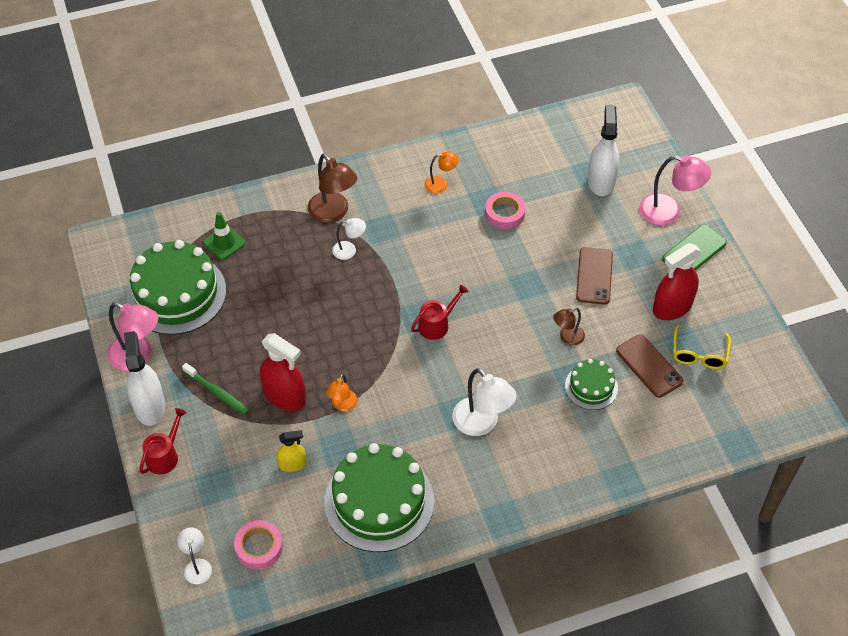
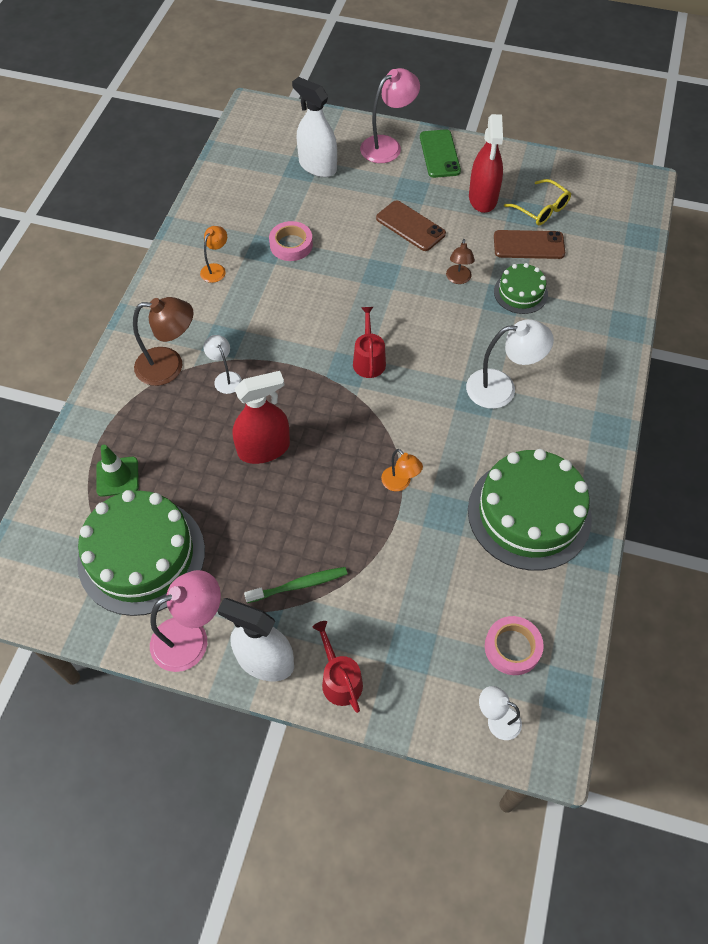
camera: 55 degrees left, 5 degrees up
(284, 396) = (351, 526): red spray bottle -> red spray bottle (264, 449)
(292, 464) = (436, 564): yellow spray bottle -> none
(349, 250) = (225, 378): white lamp -> white lamp turned 60 degrees counterclockwise

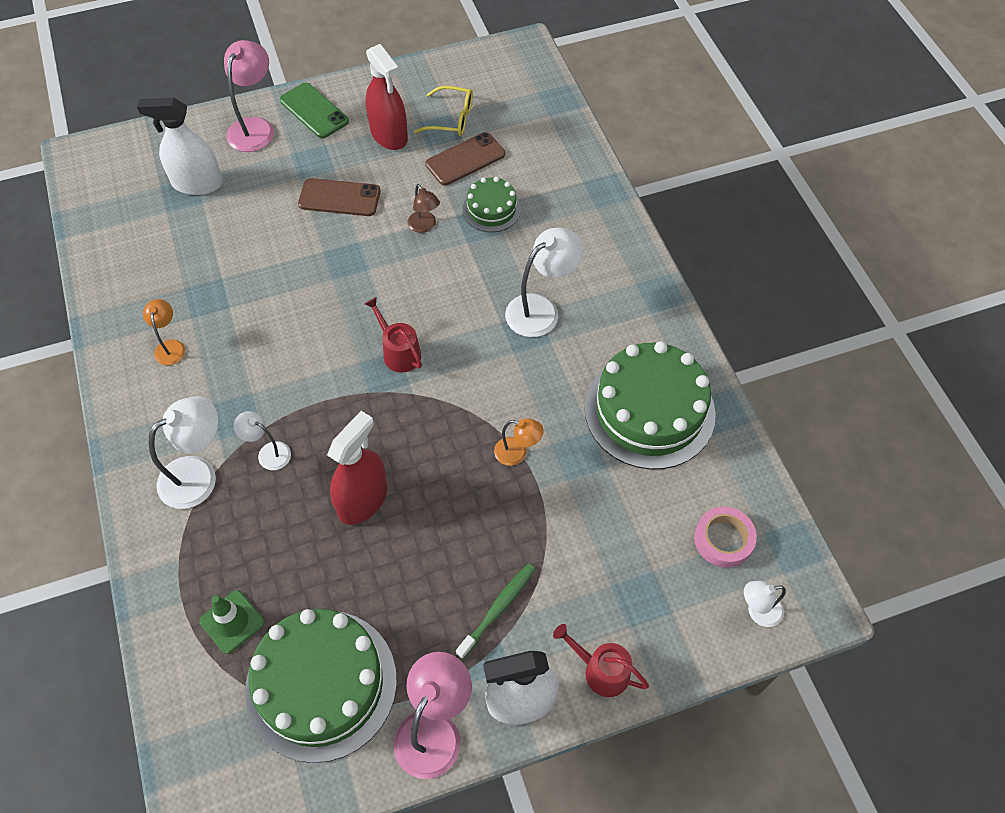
camera: 35 degrees left, 0 degrees up
(169, 366) = (198, 475): brown lamp -> white lamp
(291, 245) = (232, 279): pink tape -> none

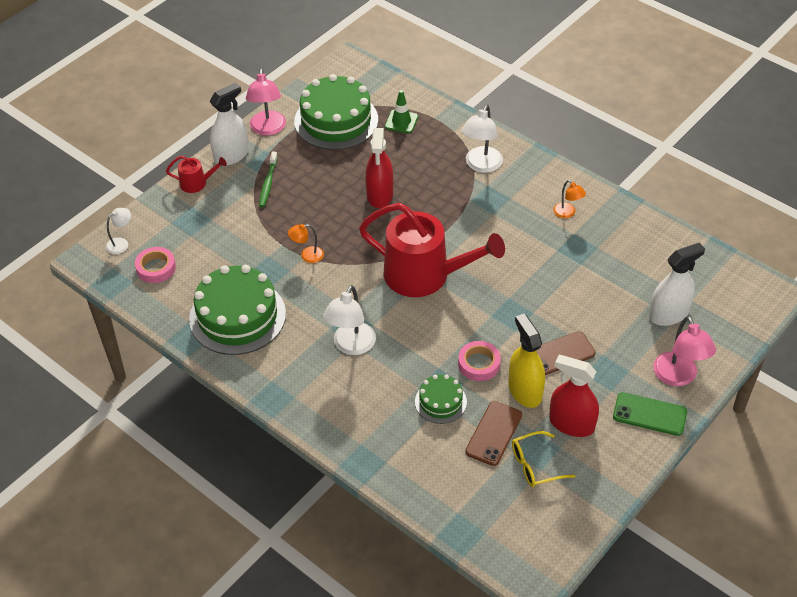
camera: 150 degrees right, 10 degrees down
(268, 453) = (453, 191): white lamp -> none
(399, 352) = (424, 275): red watering can -> red watering can, size x2.28
(404, 181) = (525, 391): none -> yellow spray bottle
(424, 226) = (479, 364): brown lamp -> pink tape

